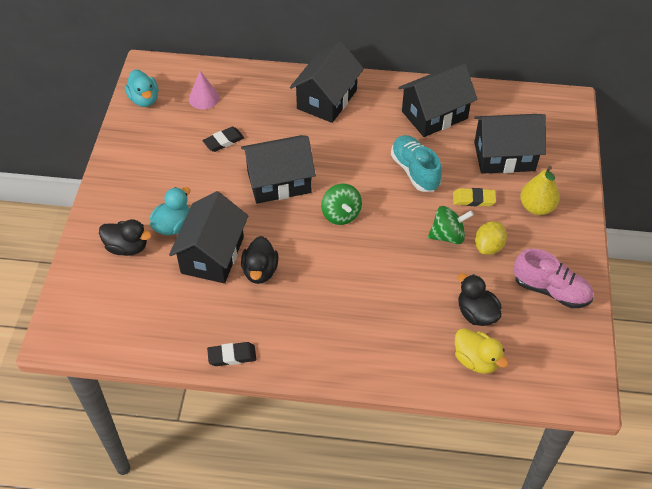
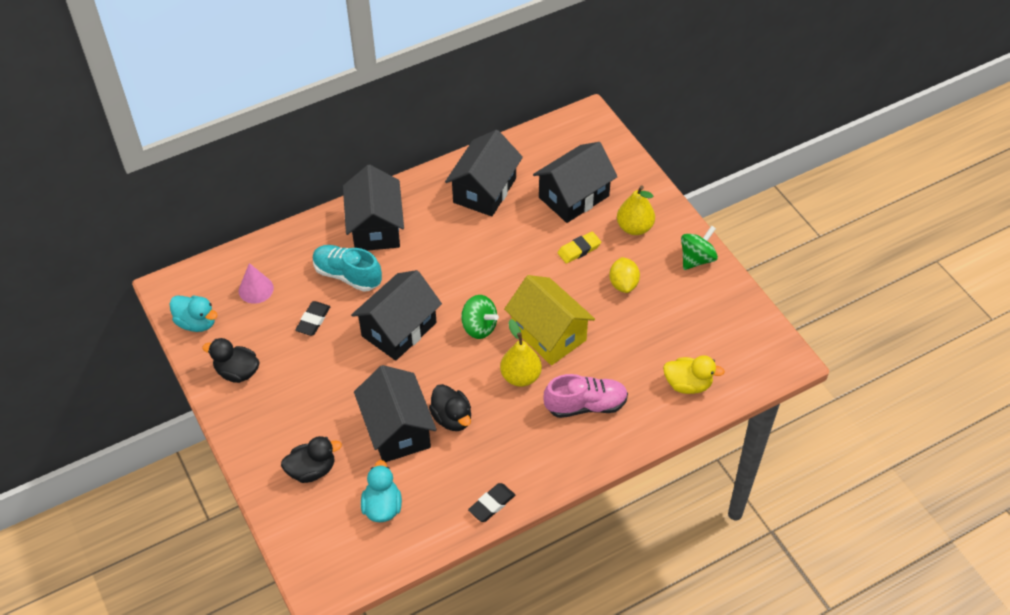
camera: 35 degrees left, 0 degrees up
(173, 225) = (336, 425): turquoise duck -> turquoise duck (382, 506)
(340, 271) = (520, 376): none -> yellow pear
(391, 251) = (548, 334): none -> yellow house
(415, 171) = (510, 252): turquoise shoe -> turquoise shoe (347, 275)
(448, 236) = (583, 293): green spinning top -> green spinning top (697, 259)
(476, 313) = (658, 346): black duck -> black duck (237, 372)
(551, 290) = (699, 292): pink shoe -> pink shoe (585, 405)

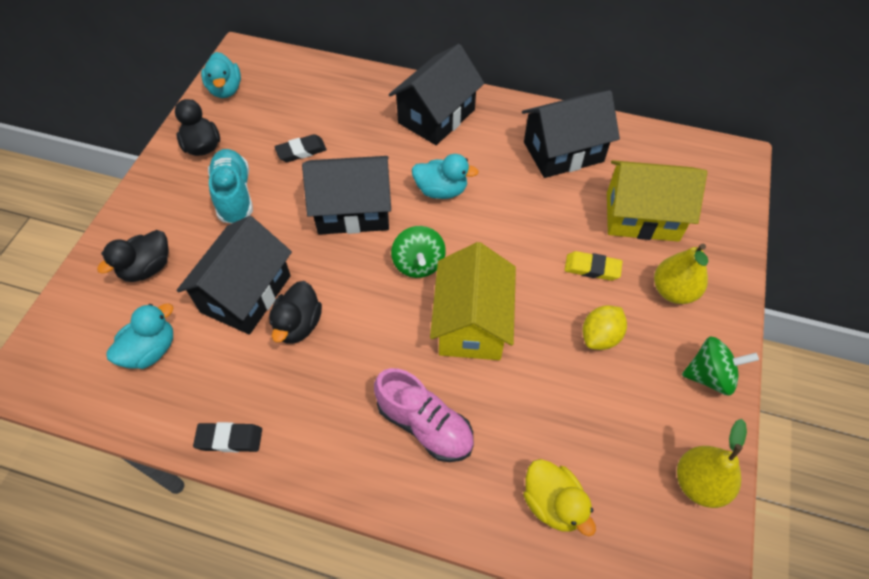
camera: 45 degrees right, 5 degrees up
(256, 289) = (293, 96): pink cone -> none
(312, 470) = (147, 268): black duck -> black duck turned 105 degrees clockwise
(347, 275) = (369, 136): turquoise shoe -> turquoise shoe (234, 195)
(438, 273) = (441, 190): none -> turquoise duck
(520, 376) = (399, 340): yellow pear -> yellow pear (699, 483)
(574, 197) = (642, 216): black house -> yellow house

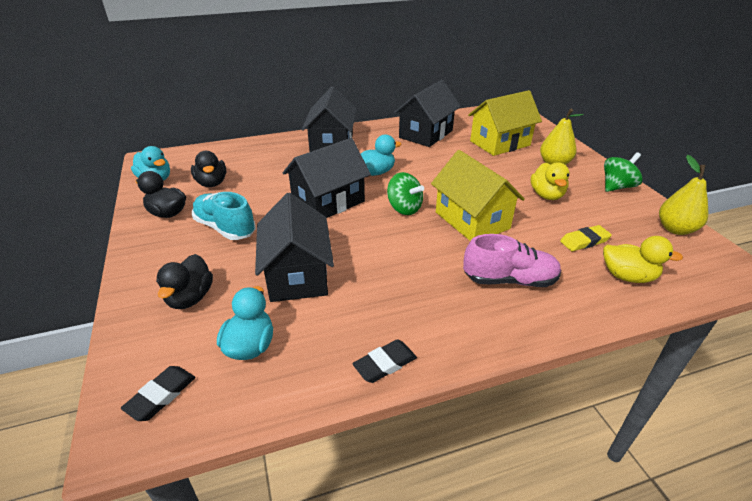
camera: 35 degrees left, 20 degrees down
(298, 325) = (359, 272): black duck -> black duck (212, 183)
(301, 151) = (254, 188): black eraser -> black eraser (161, 395)
(592, 268) = (504, 171): yellow eraser -> yellow eraser (584, 241)
(600, 336) = (546, 195): yellow lemon -> yellow duck

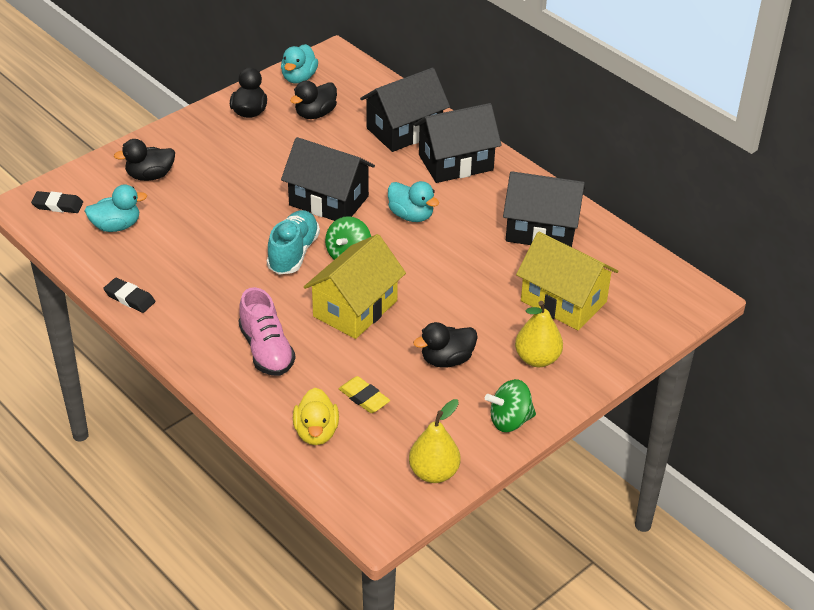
camera: 65 degrees right, 5 degrees up
(225, 228) = (247, 154): turquoise shoe -> turquoise shoe (293, 253)
(297, 274) = (206, 220): black house -> black house (404, 130)
(546, 195) = (447, 360): yellow duck -> black duck
(617, 187) = (509, 421): green spinning top -> green spinning top turned 135 degrees clockwise

